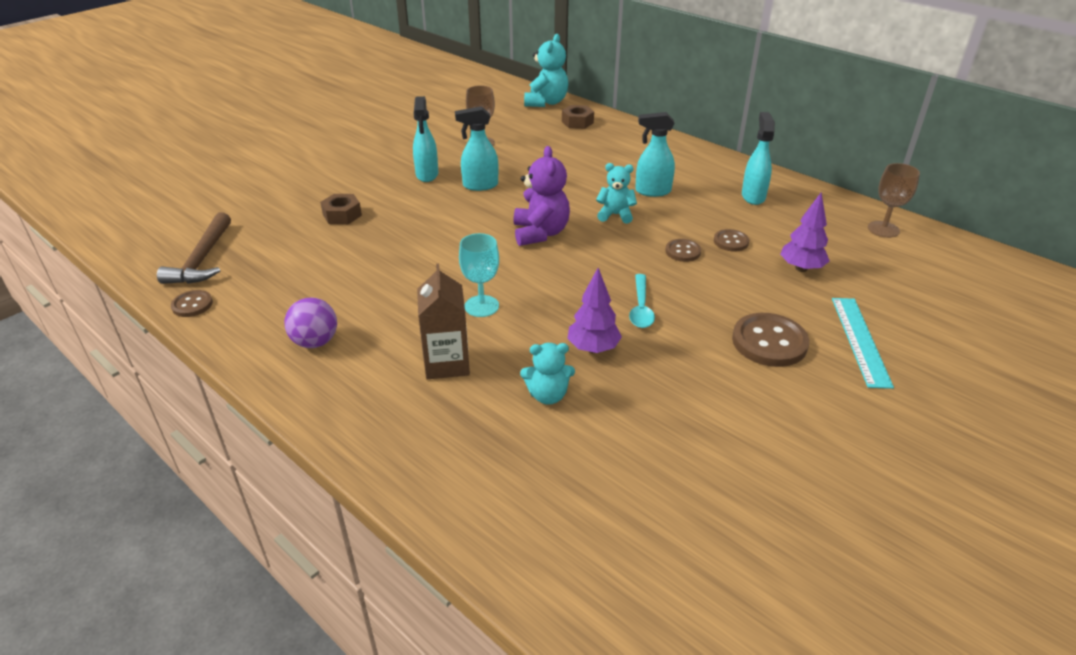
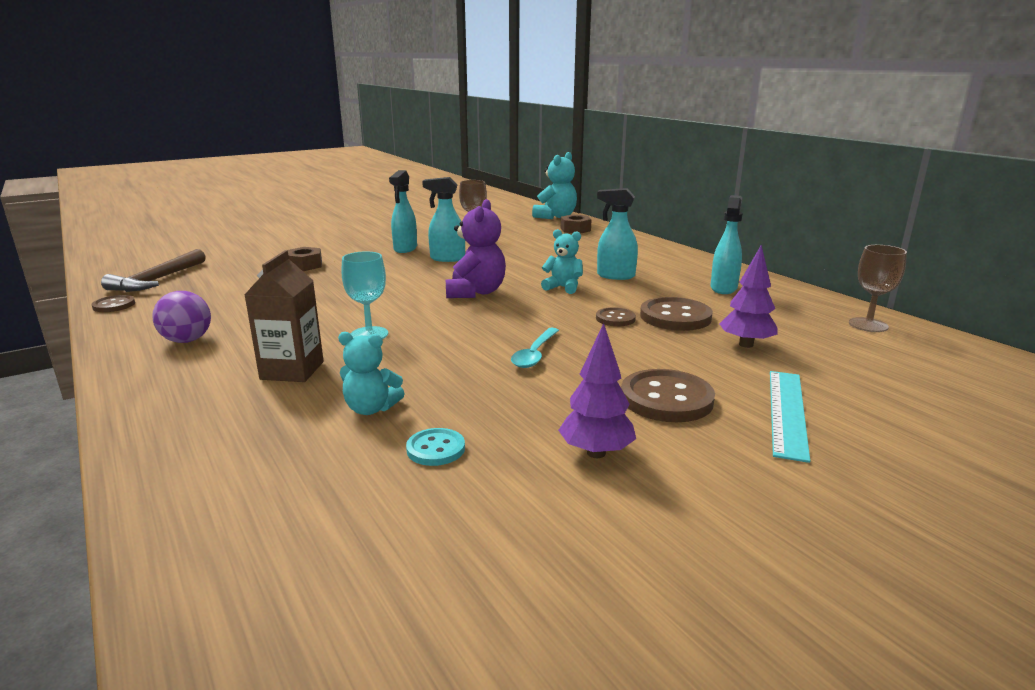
camera: 15 degrees right, 15 degrees down
(593, 349) = (455, 379): purple tree -> purple tree (596, 453)
(627, 427) = (435, 449): none -> turquoise button
(731, 242) = (675, 317): brown button -> brown button, size x1.79

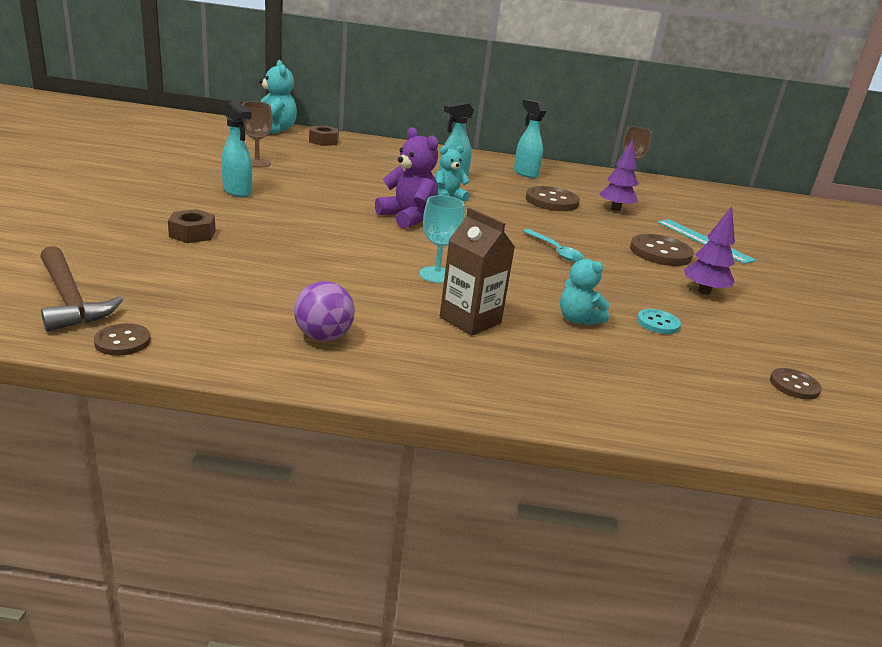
camera: 55 degrees left, 5 degrees up
(371, 409) = (578, 319): turquoise teddy bear -> turquoise teddy bear turned 90 degrees clockwise
(447, 258) = (303, 193): turquoise spray bottle -> none
(615, 318) = (530, 212): brown button -> brown button (794, 385)

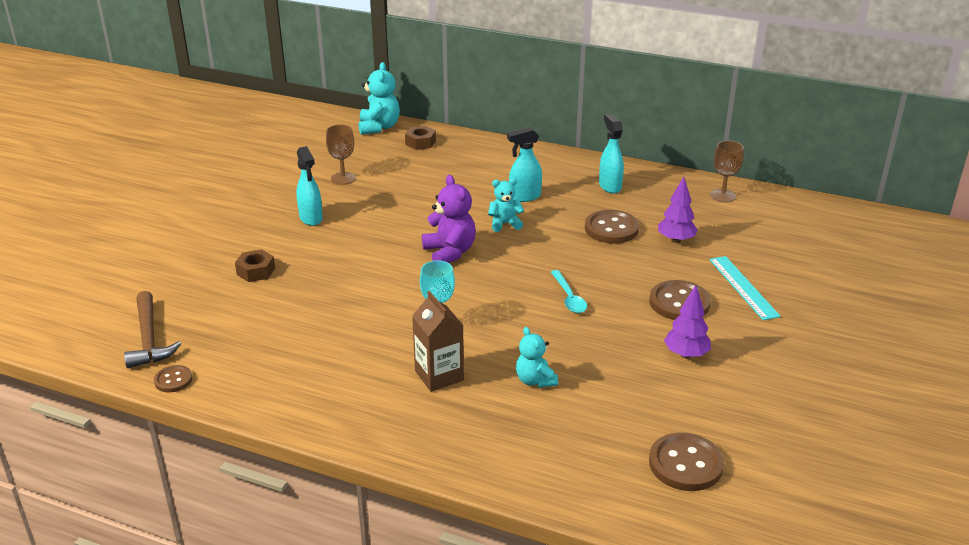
camera: 20 degrees right, 5 degrees up
(323, 336) = (314, 385): purple ball -> none
(658, 323) = (608, 389): turquoise button -> none
(794, 385) = (685, 464): brown button -> brown button, size x1.79

